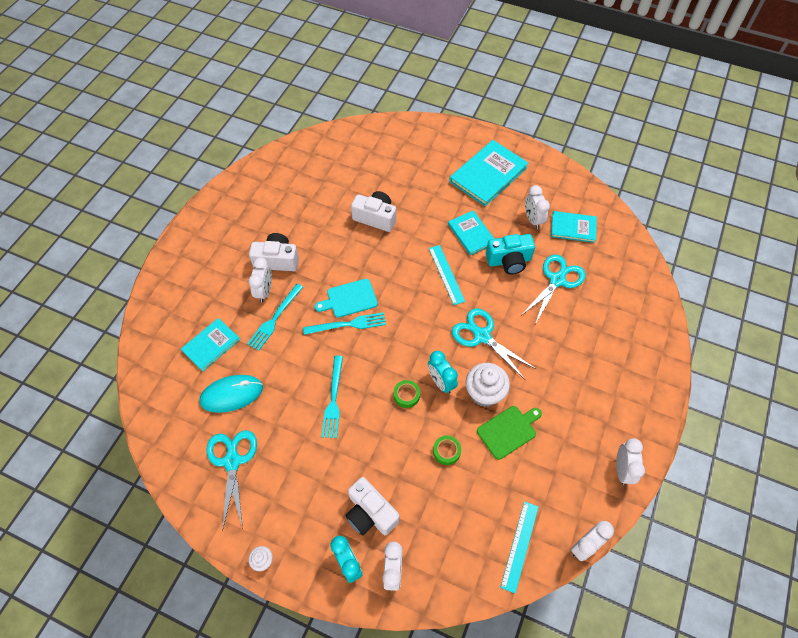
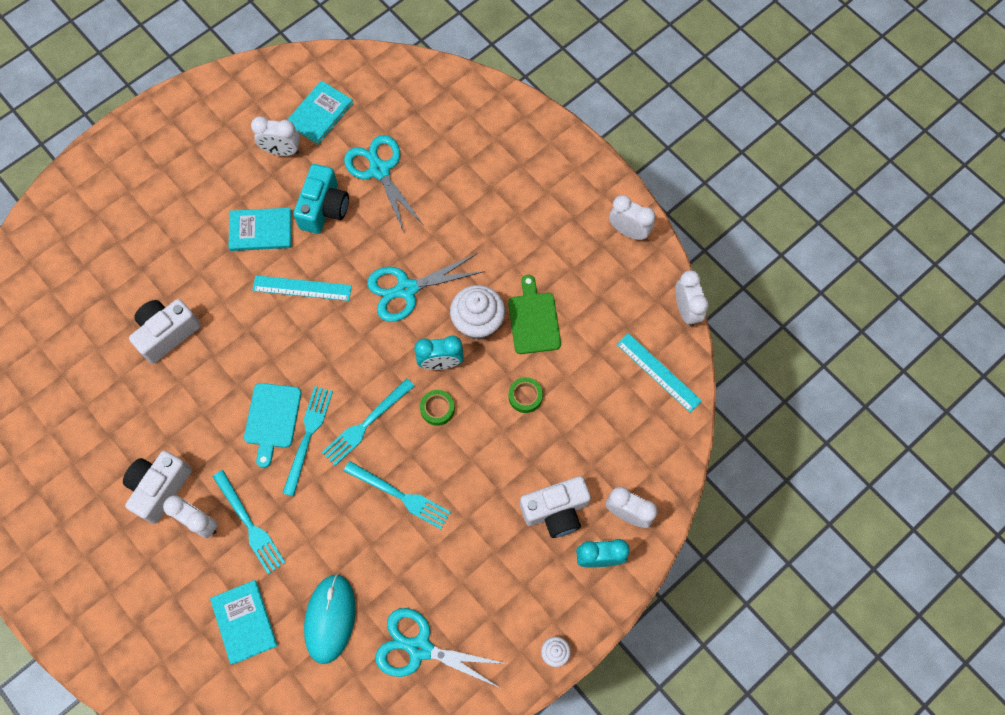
camera: 65 degrees left, 10 degrees up
(373, 355) = (366, 424): none -> turquoise fork
(488, 174) = (183, 165): turquoise book -> none

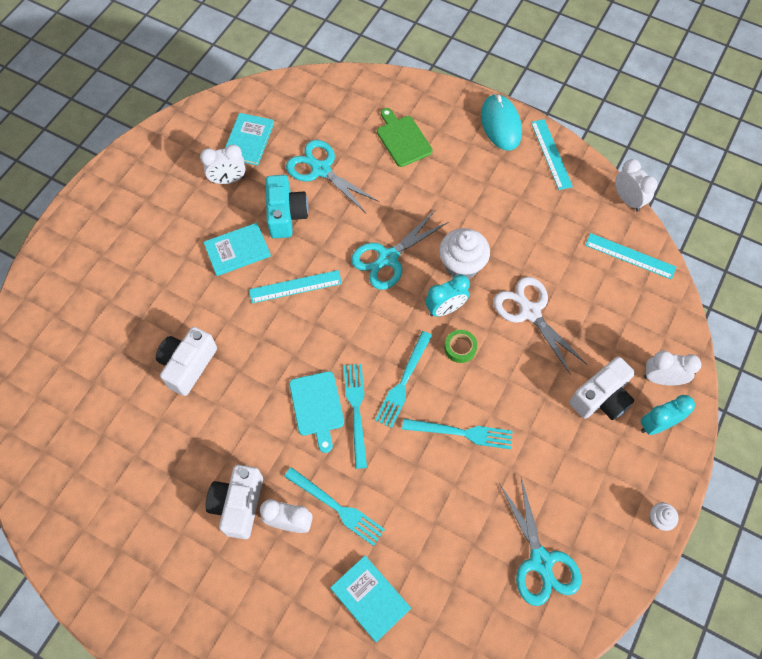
camera: 20 degrees left, 5 degrees down
(330, 618) = (448, 565): turquoise mouse -> turquoise mouse (500, 124)
(420, 648) = (540, 561): turquoise scissors -> turquoise scissors turned 105 degrees counterclockwise
(525, 396) = (530, 312): green tape -> white scissors
(534, 320) = (507, 248): green cutting board -> green cutting board (402, 139)
(628, 231) = (551, 154): white clock -> turquoise ruler

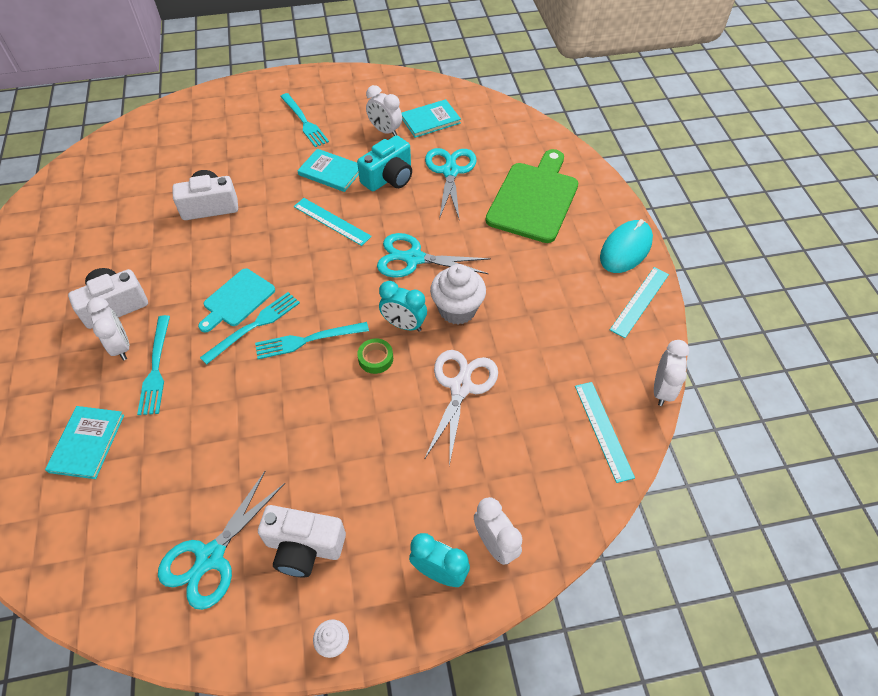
camera: 50 degrees right, 10 degrees down
(402, 139) = (534, 199): green cutting board -> green cutting board, size x1.72
(461, 433) = (293, 411): turquoise fork -> turquoise fork (304, 122)
(601, 398) = (425, 502): white camera -> white camera (304, 547)

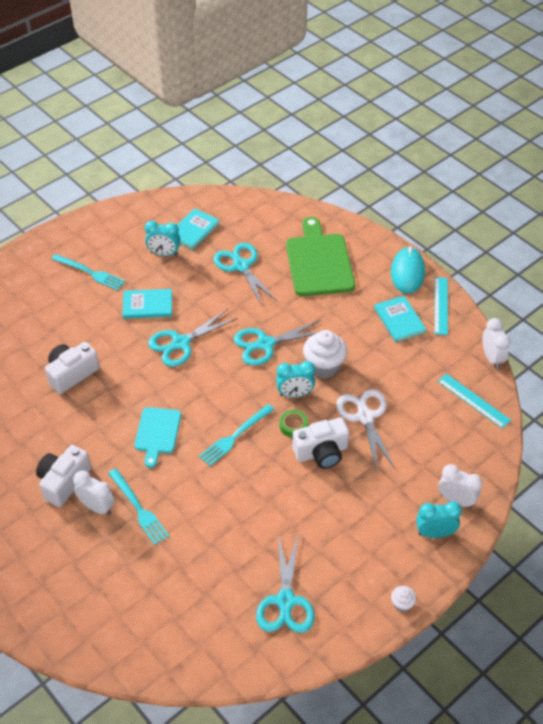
camera: 30 degrees left, 5 degrees down
(87, 443) = (134, 581): turquoise book -> turquoise book (399, 320)
(254, 326) = (187, 445): turquoise fork -> none
(304, 547) = (341, 563): white camera -> white camera (321, 452)
(332, 221) = (181, 343): turquoise ruler -> turquoise scissors
(385, 131) = (164, 254): white clock -> turquoise clock
(389, 178) = (198, 290): turquoise camera -> none

